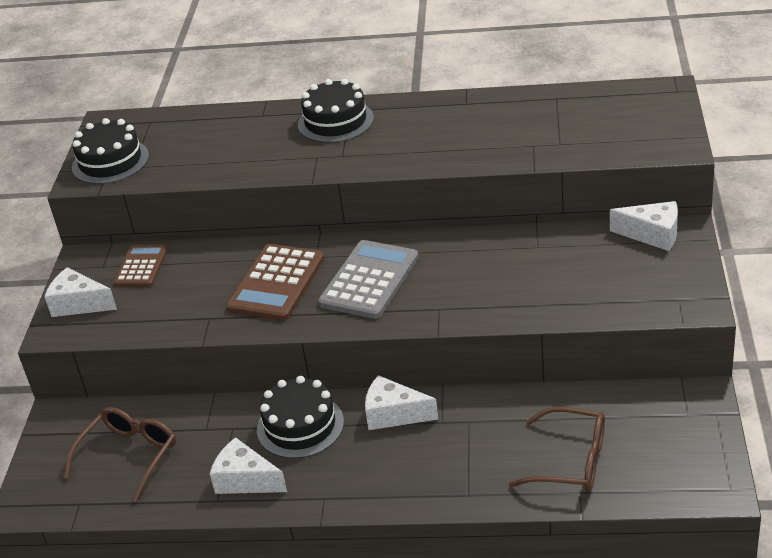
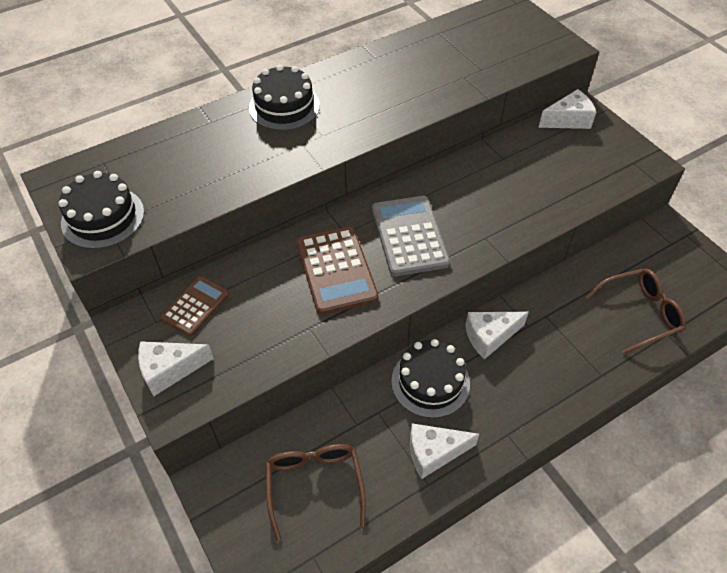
camera: 40 degrees left, 15 degrees up
(141, 267) = (195, 306): brown calculator -> brown calculator turned 60 degrees clockwise

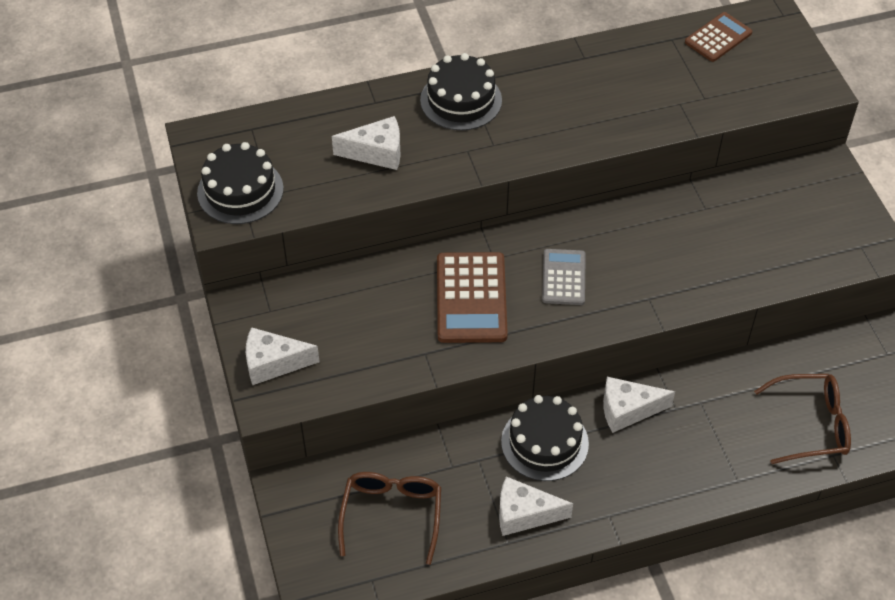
camera: 15 degrees right, 0 degrees up
(195, 306) = (314, 303): brown calculator -> brown calculator (718, 38)
(409, 236) = (564, 277): grey calculator -> grey calculator, size x0.62
(568, 120) = (805, 176): white cheese -> white cheese (377, 152)

